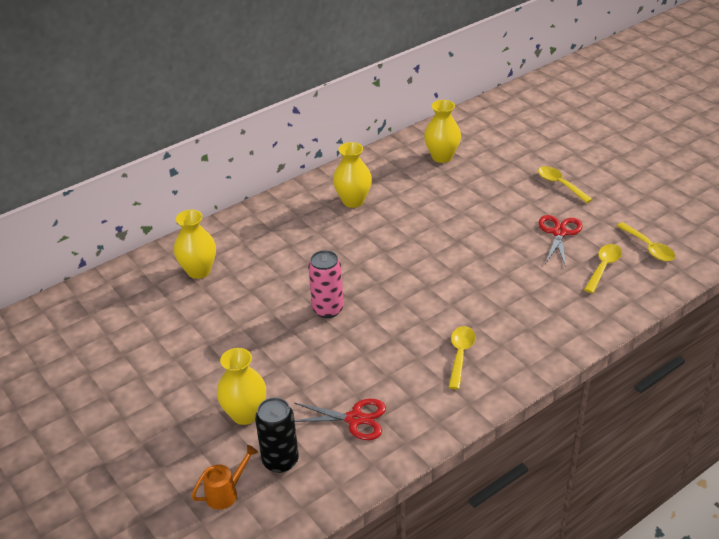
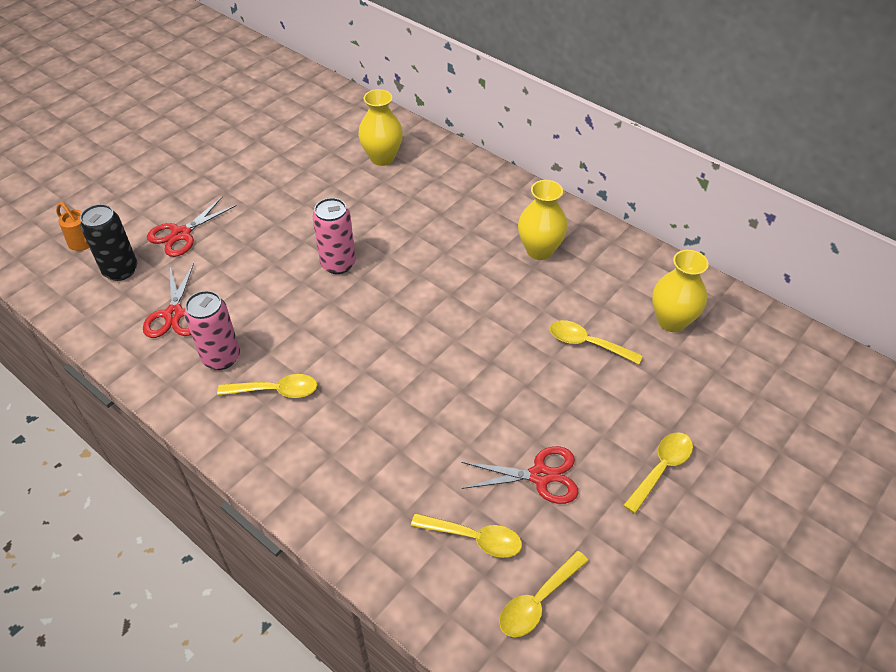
camera: 75 degrees right, 10 degrees up
(245, 414) = (181, 234): yellow vase -> red scissors
(416, 387) = (221, 357): none -> pink can
(452, 195) = (587, 343): none -> yellow spoon

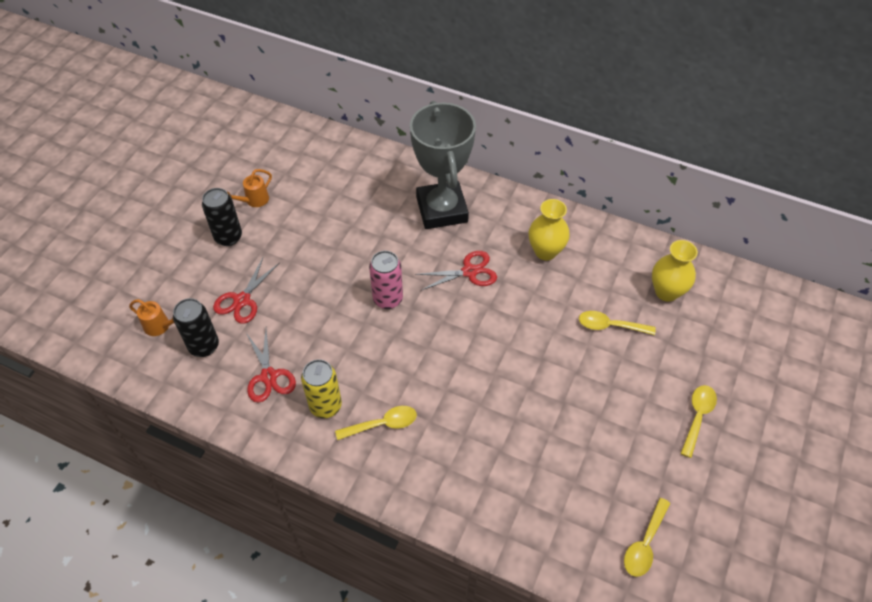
camera: 15 degrees left, 5 degrees up
(195, 172) = (228, 237): none -> black can
(221, 357) = (325, 406): pink can -> yellow can
(238, 142) = (254, 200): none -> orange watering can
(382, 158) = (385, 191): yellow vase -> none
(437, 187) = (442, 209): none -> grey trophy
(474, 538) = (582, 507): yellow spoon -> none
(540, 476) = (612, 445): red scissors -> red scissors (469, 272)

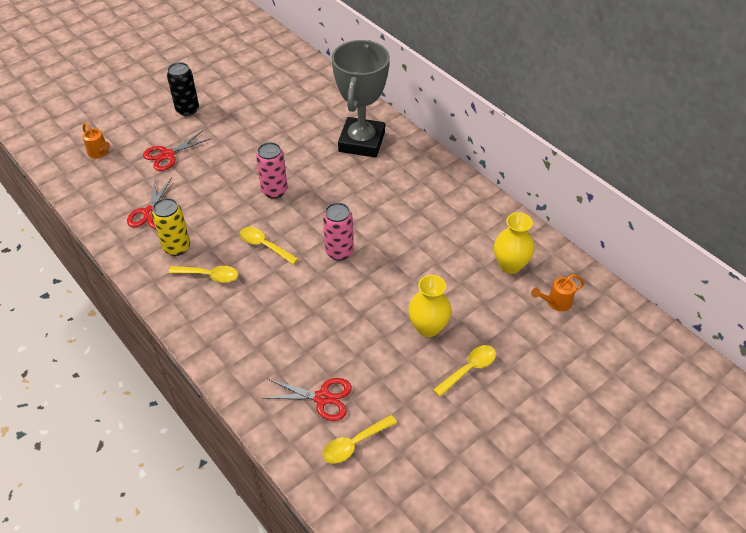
camera: 25 degrees right, 5 degrees down
(204, 346) = (120, 176): black can -> none
(254, 200) = (223, 91): orange watering can -> orange watering can (556, 302)
(469, 272) = (352, 193): red scissors -> red scissors (322, 398)
(498, 342) = (339, 252): none -> pink can
(545, 251) = (425, 199): yellow vase -> yellow vase (428, 327)
(610, 326) = (441, 273): yellow spoon -> yellow spoon (264, 245)

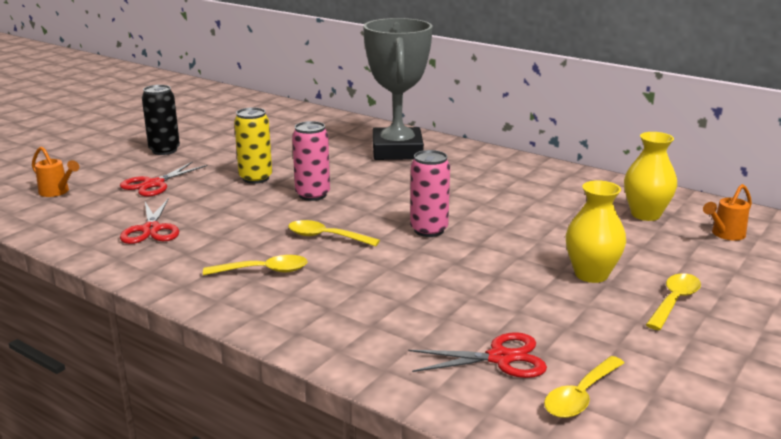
camera: 15 degrees left, 25 degrees down
(177, 247) = (203, 253): yellow can -> yellow can (255, 178)

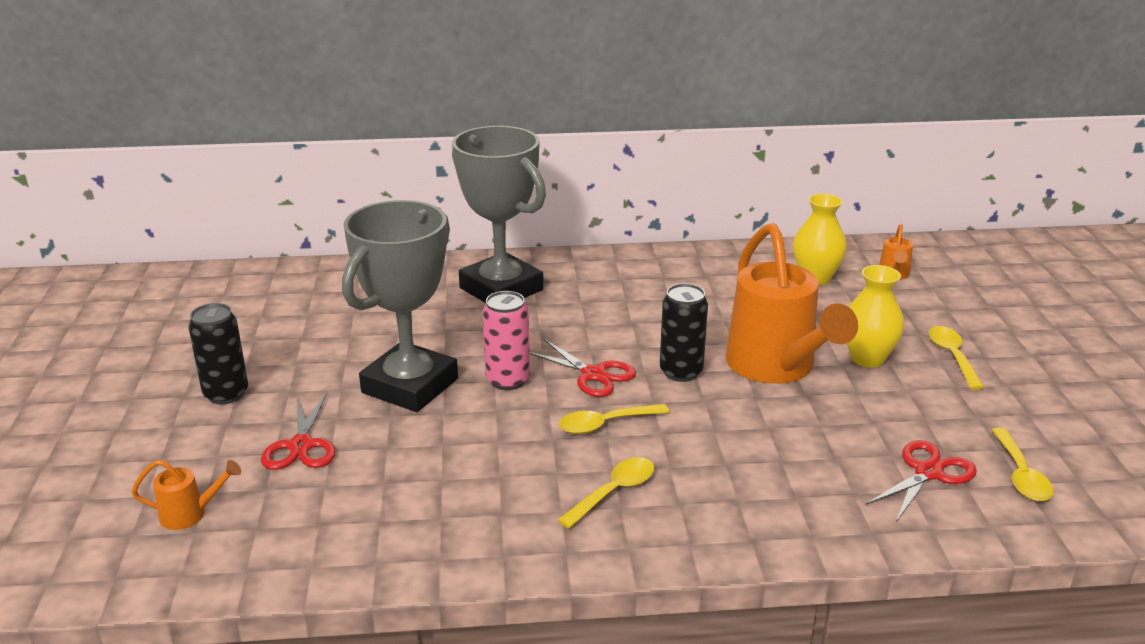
camera: 40 degrees left, 5 degrees up
(151, 229) = (410, 505): red scissors -> red scissors (593, 375)
(255, 178) = (410, 386): yellow can -> grey trophy
(429, 230) = (681, 372): pink can -> black can
(504, 252) = (776, 367): none -> orange watering can

